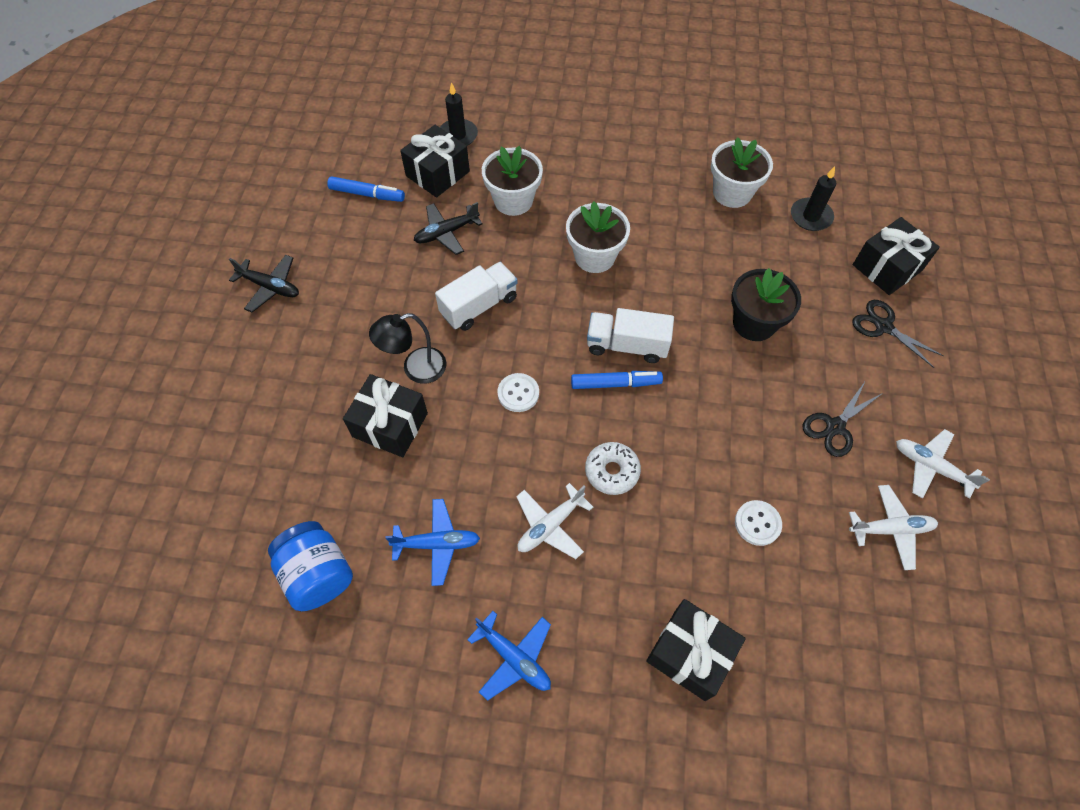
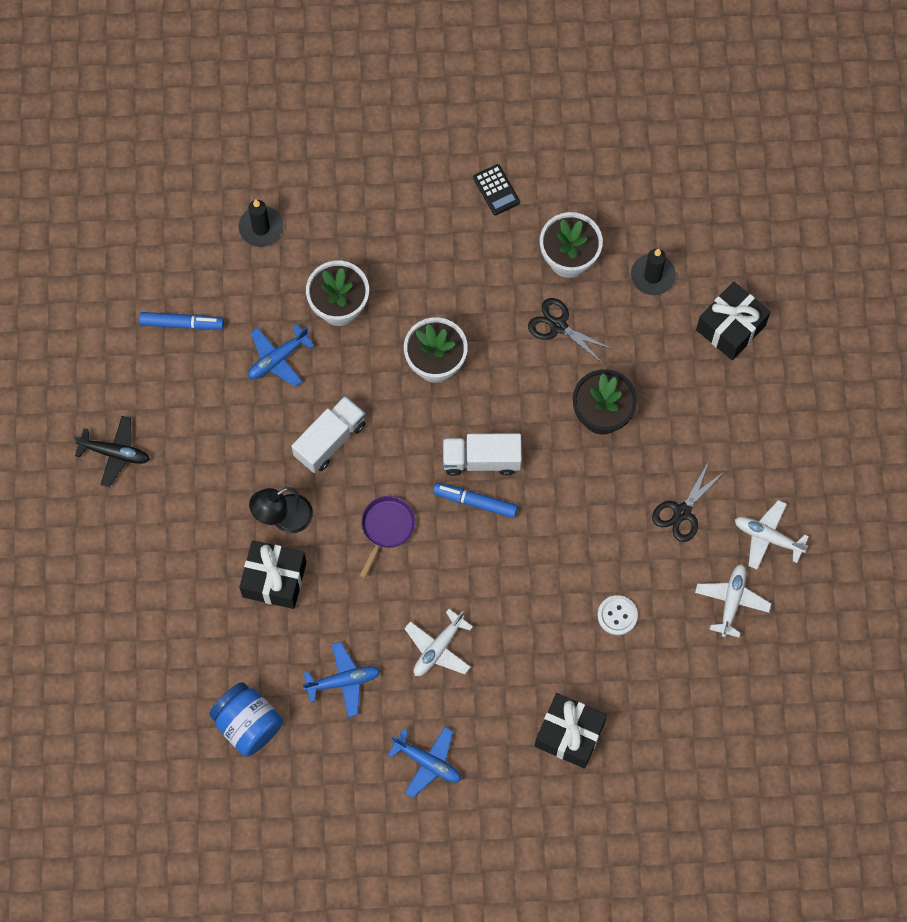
camera: 10 degrees left, 10 degrees up
(437, 174) = (251, 284): black gift -> none
(446, 233) = (278, 359): black plane -> blue plane
(518, 393) = (386, 528): white button -> purple pan
(612, 471) = (485, 590): white donut -> none
(615, 383) = (475, 502): blue marker -> blue marker turned 150 degrees counterclockwise
(671, 136) = (496, 190): none -> black calculator
(883, 326) = (726, 397): black scissors -> black scissors (558, 326)
(890, 529) = (731, 601): white plane -> white plane turned 60 degrees counterclockwise

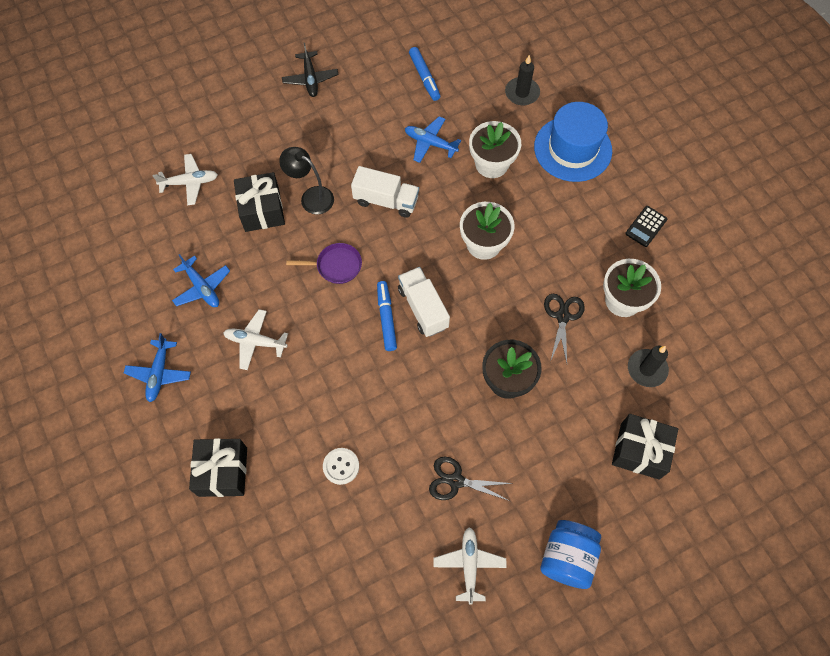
camera: 65 degrees right, 5 degrees down
(248, 724) = (144, 239): blue jar -> blue jar (567, 557)
(363, 212) = (572, 149): none -> blue hat
(731, 601) = (396, 558): white plane -> white plane (190, 182)

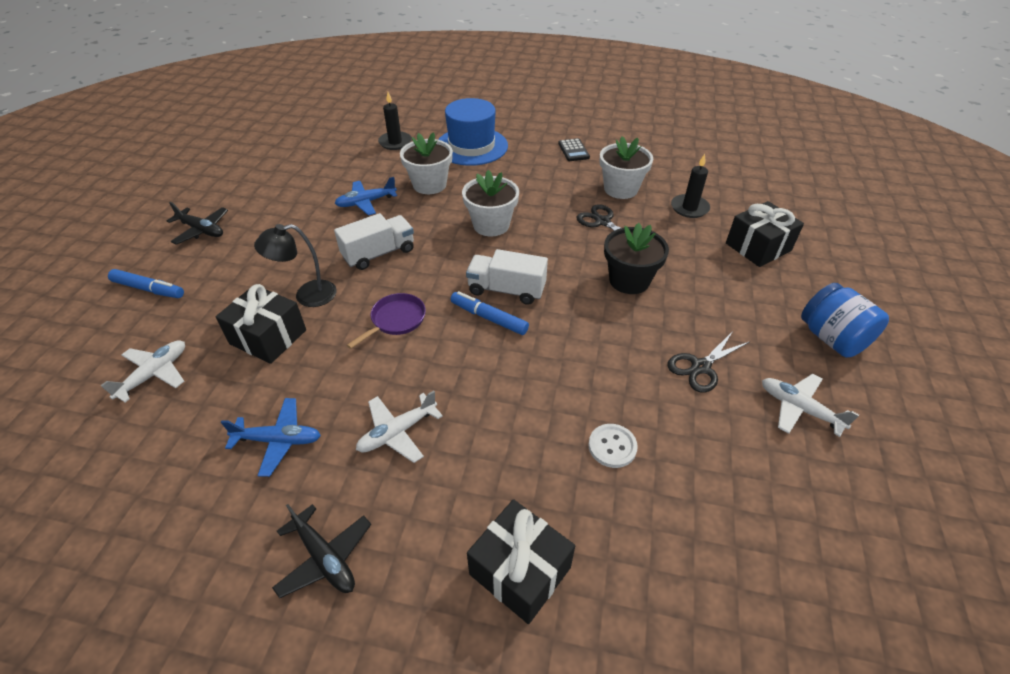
camera: 50 degrees left, 20 degrees down
(159, 373) = (325, 558): blue plane -> black plane
(424, 77) = (307, 174): blue marker -> blue marker (148, 289)

